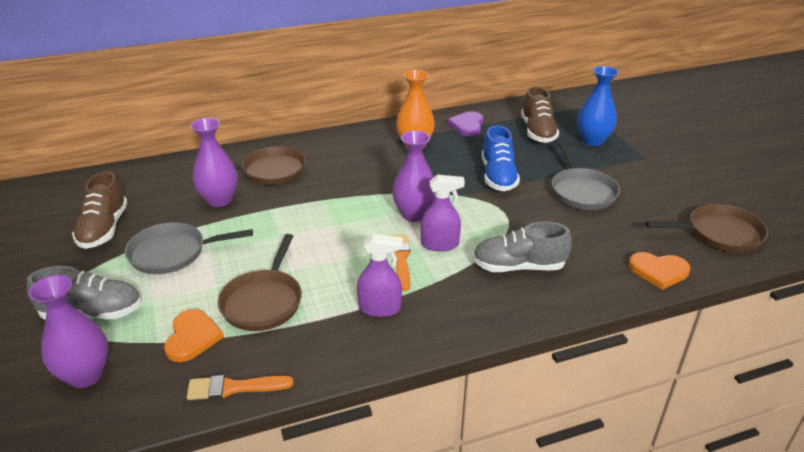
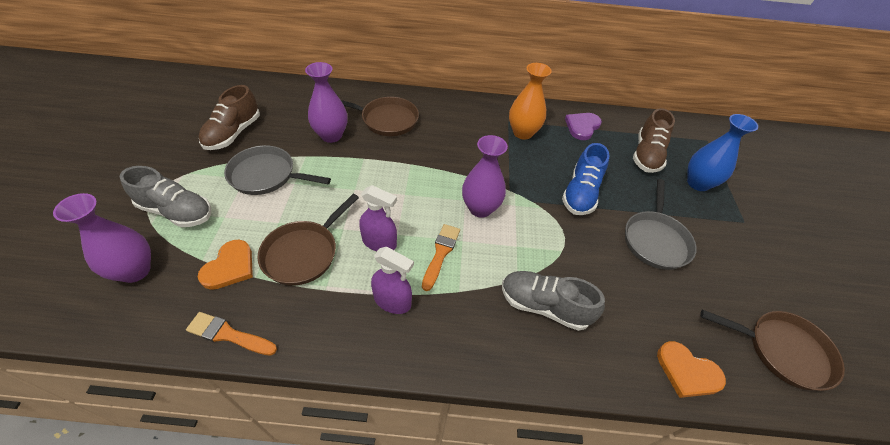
camera: 20 degrees right, 15 degrees up
(440, 244) = (485, 251): purple spray bottle -> purple spray bottle (379, 242)

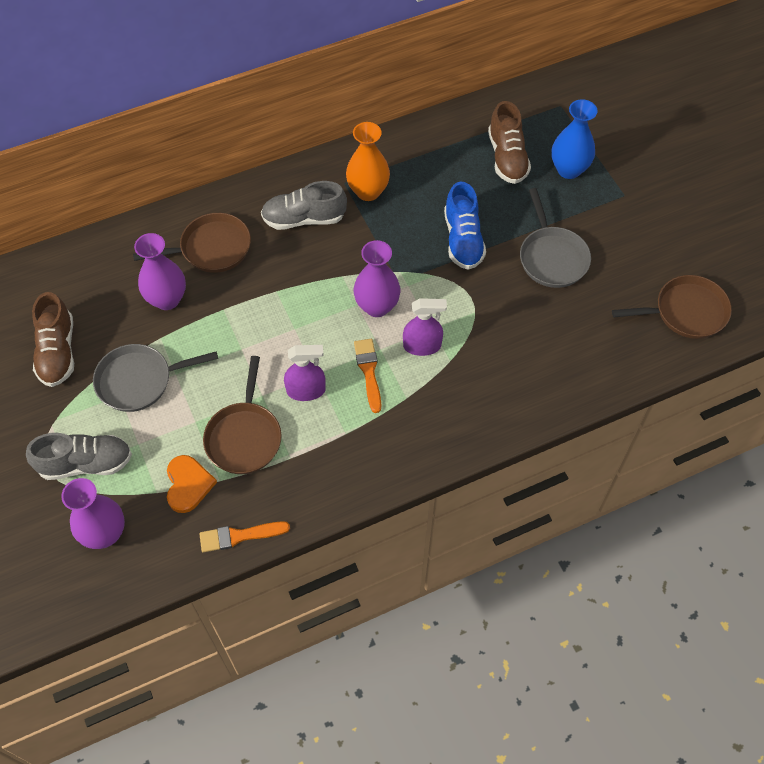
camera: 25 degrees left, 10 degrees up
(392, 301) = (355, 436): purple spray bottle -> purple spray bottle (422, 346)
(544, 306) = (484, 373): grey shoe -> grey shoe (304, 218)
(582, 126) = (426, 151): purple heart -> none
(687, 372) = (619, 368): orange heart -> none

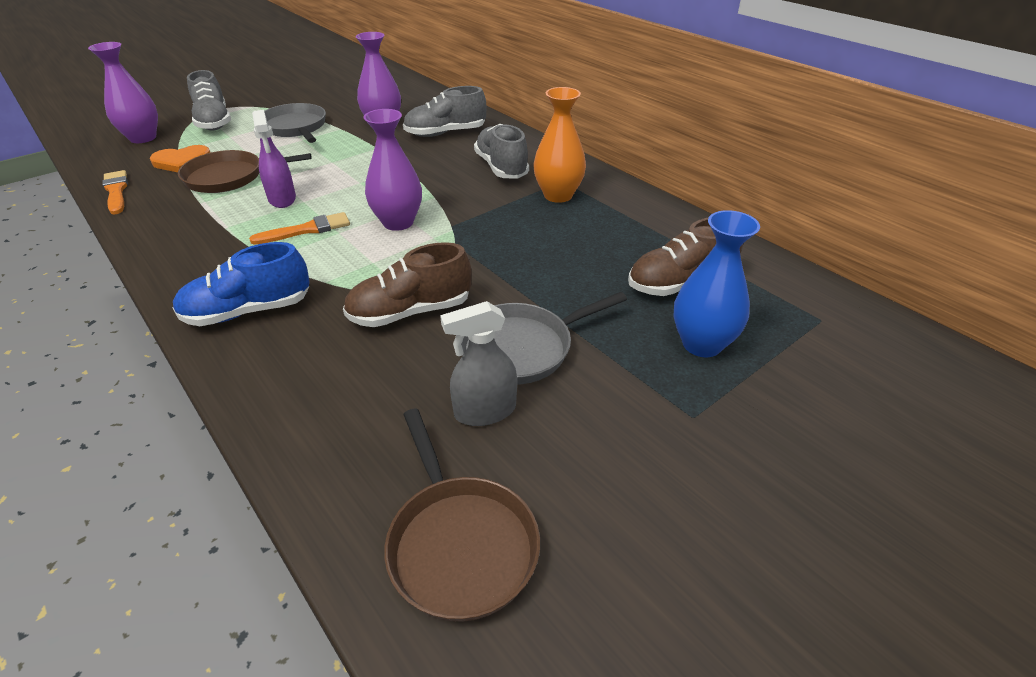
camera: 75 degrees right, 20 degrees down
(57, 352) = (323, 97): brown shoe -> brown shoe (410, 312)
(211, 248) = (445, 133): brown pan -> grey shoe
(422, 346) = (345, 259): purple spray bottle -> none
(463, 239) = (519, 266): blue shoe -> blue shoe (248, 311)
(602, 286) = (484, 411): none -> grey spray bottle

